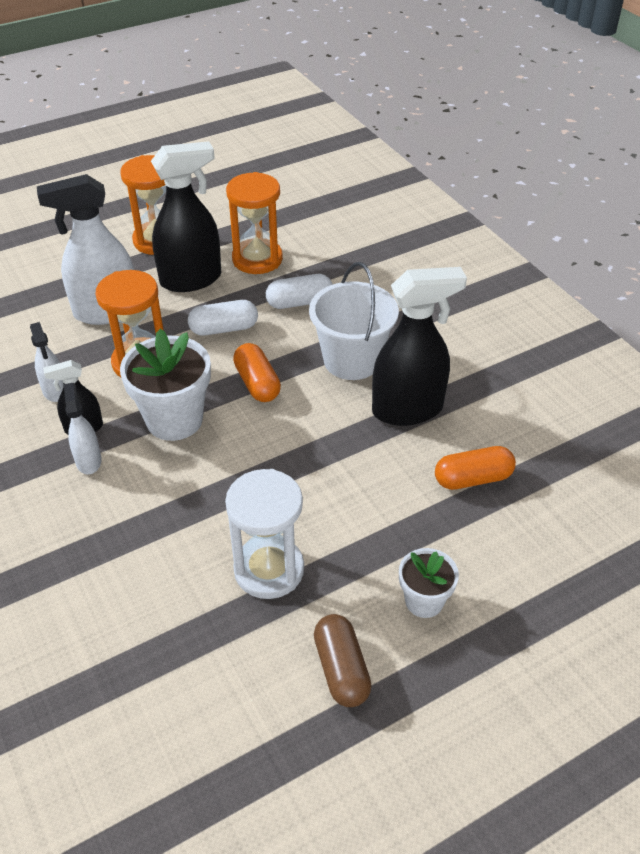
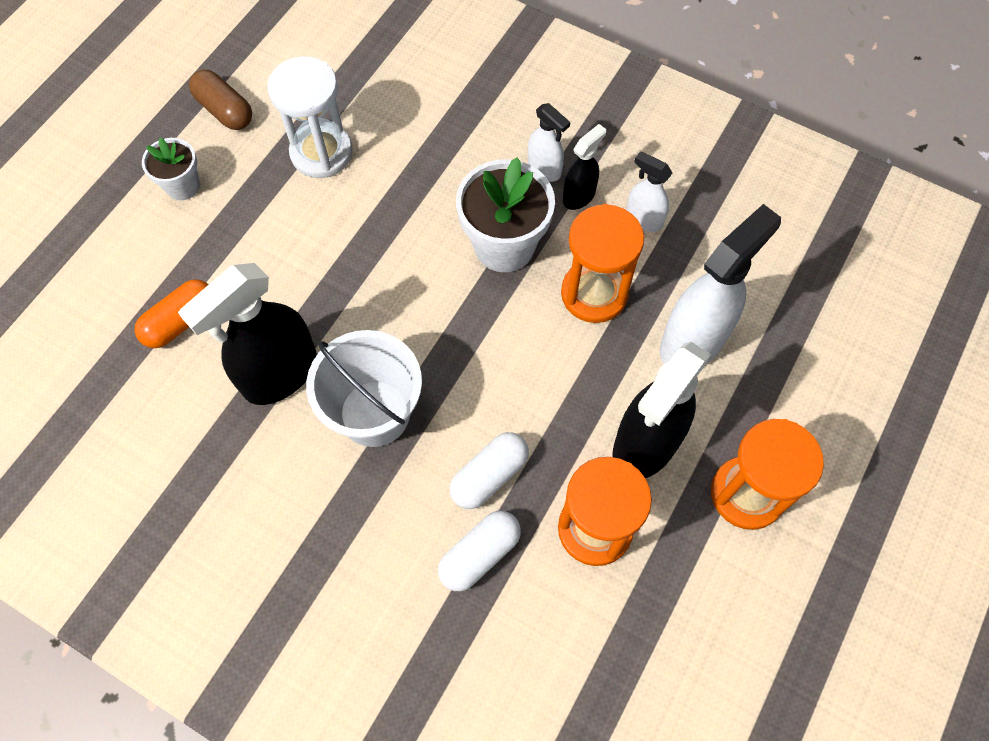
camera: 150 degrees right, 20 degrees up
(224, 329) = (545, 385): white capsule -> white capsule (479, 554)
(257, 383) = (456, 329): orange capsule -> none

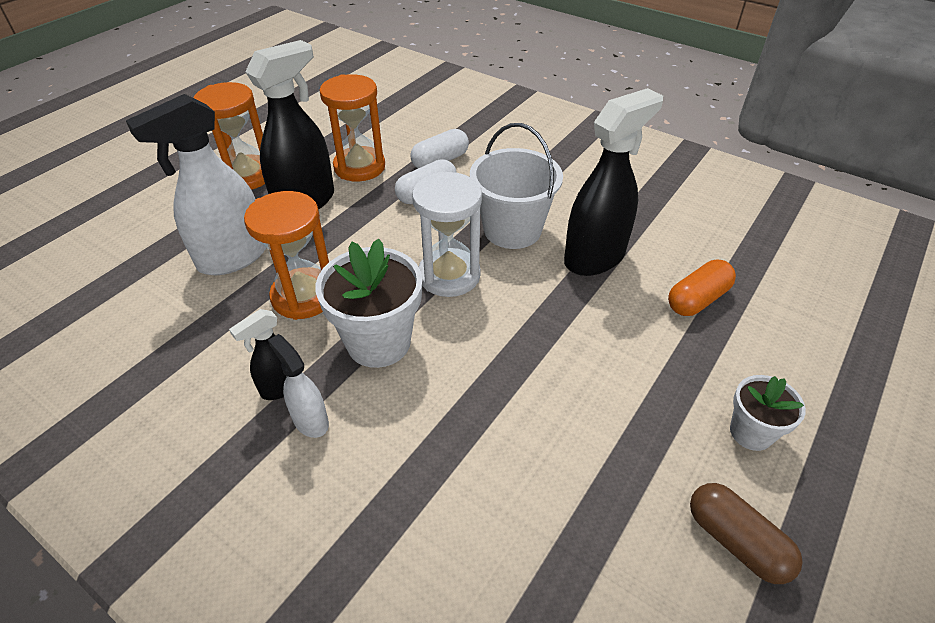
camera: 175 degrees left, 20 degrees down
(321, 153) = (586, 463): white hourglass -> white hourglass (449, 275)
(643, 219) = (223, 357): white spray bottle -> none

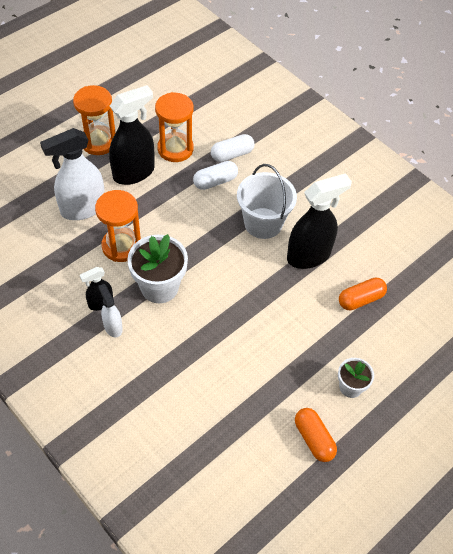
camera: 10 degrees right, 10 degrees up
(449, 275) = (212, 250): white hourglass -> none
(736, 541) = (313, 439): brown capsule -> orange capsule

